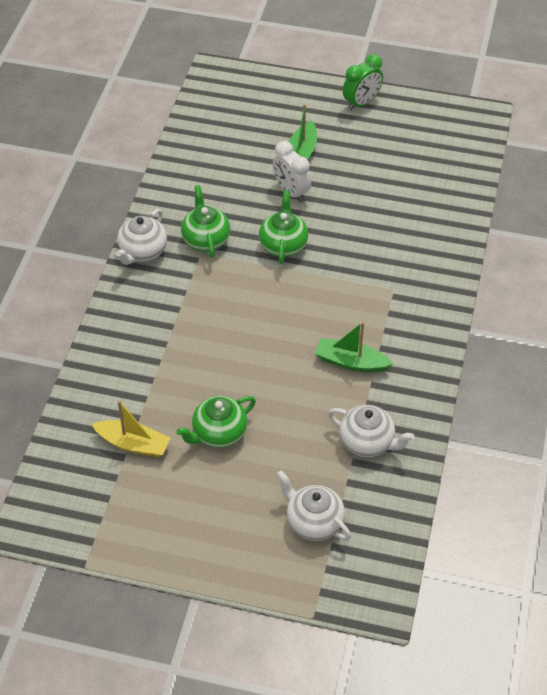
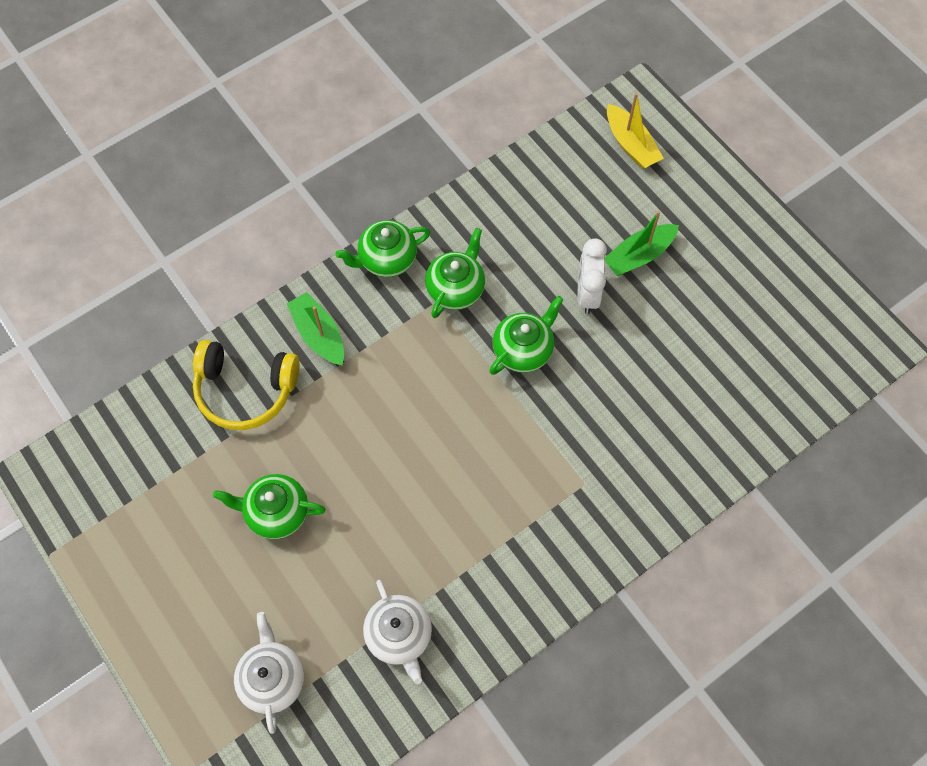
camera: 40 degrees right, 15 degrees up
(123, 382) = (245, 390): none -> yellow headphones
(133, 444) = (196, 463): yellow boat -> yellow boat (631, 144)
(142, 251) = (386, 259): white teapot -> green teapot
(351, 362) = (466, 534): green boat -> green boat (319, 334)
(361, 103) = (758, 237): green clock -> none

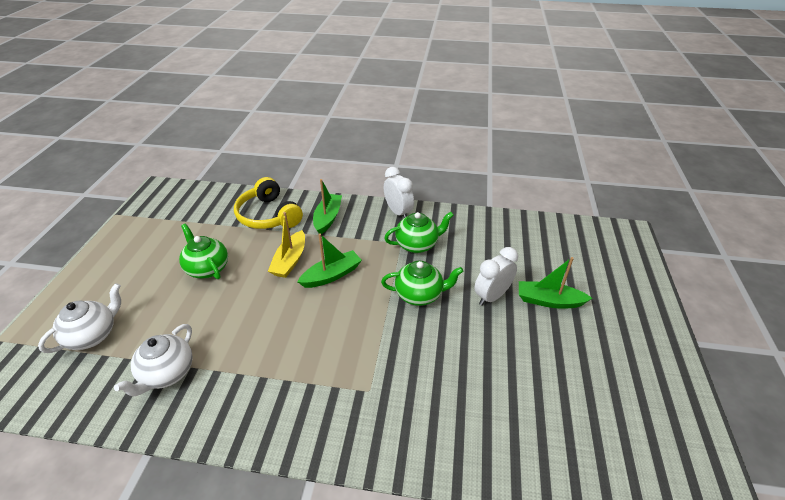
camera: 45 degrees right, 25 degrees down
(386, 259) = (398, 212): green teapot -> white clock
(416, 403) = (332, 275): none -> green boat
(631, 144) = (600, 249): yellow boat -> yellow boat (290, 261)

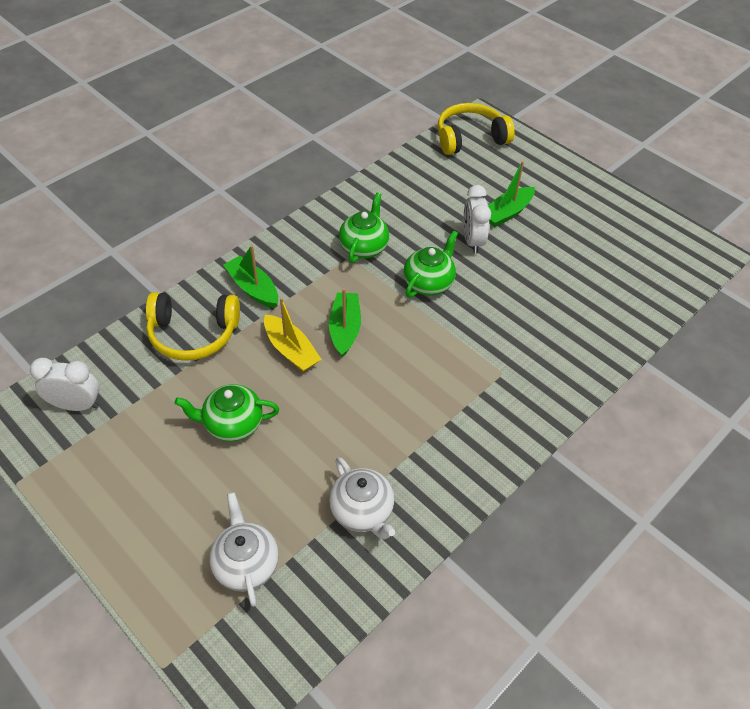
camera: 55 degrees left, 10 degrees up
(398, 212) = (303, 232): white clock -> white clock (76, 405)
(597, 239) = (470, 138): none -> yellow headphones

